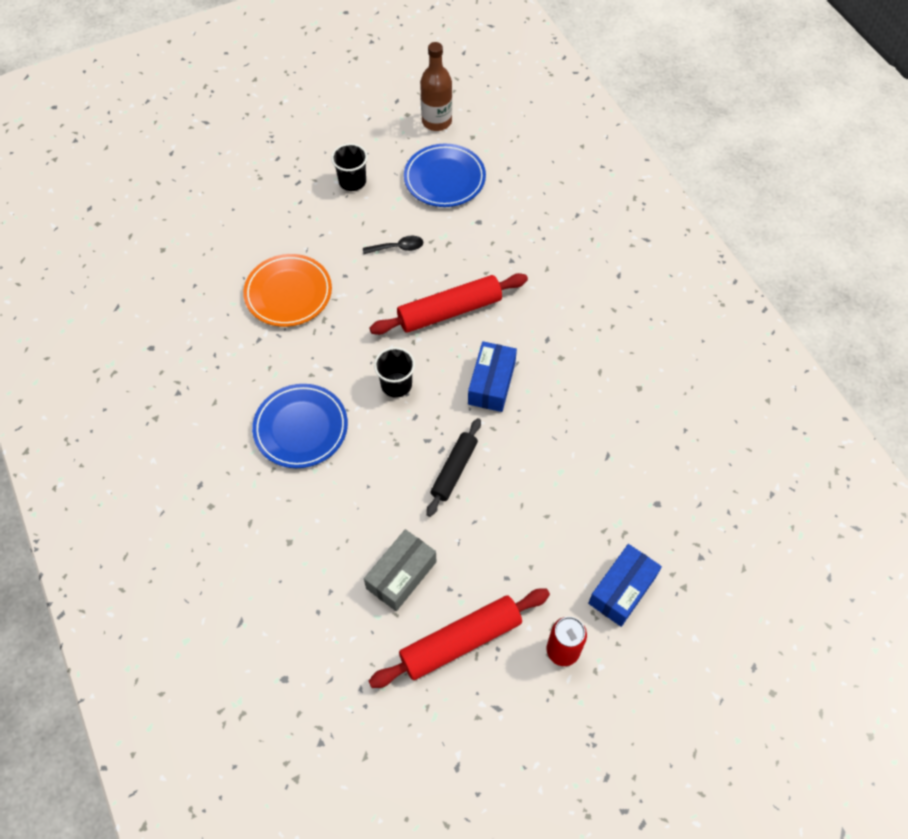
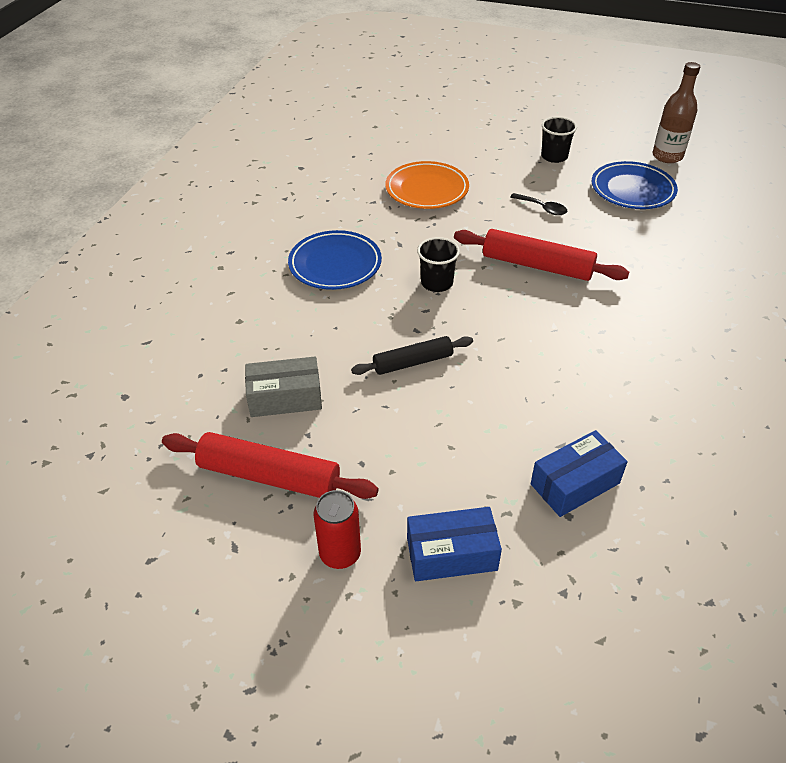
camera: 45 degrees right, 15 degrees down
(491, 383) = (515, 329): blue box -> blue box (575, 483)

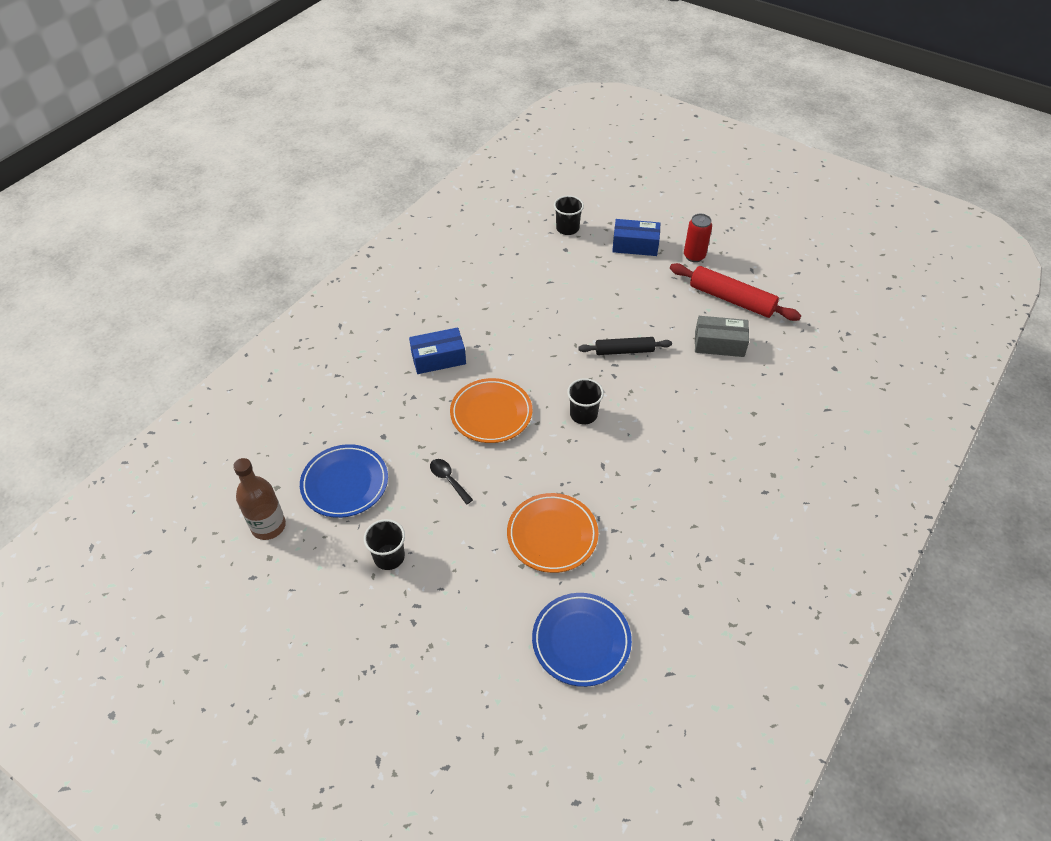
camera: 165 degrees left, 5 degrees up
(335, 264) = (667, 454): blue plate -> blue plate (581, 641)
(537, 265) = (491, 413): red rolling pin -> orange plate
(575, 483) = (553, 262): blue box -> blue box (438, 358)
(588, 566) = (567, 228): none -> black cup

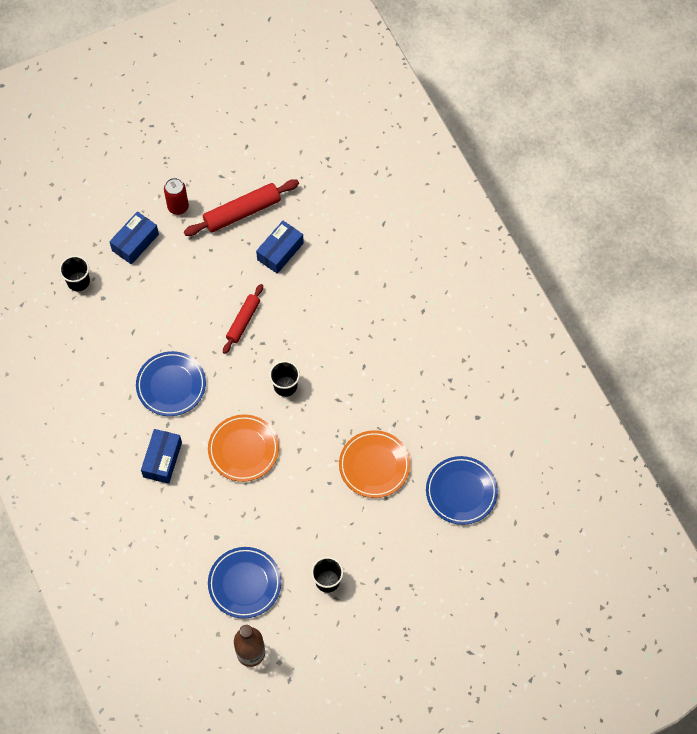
camera: 60 degrees left, 15 degrees up
(448, 479) = (286, 510): black spoon -> none
(518, 330) = (171, 385): none -> blue plate
(624, 351) = (243, 321): black rolling pin -> red rolling pin
(719, 344) = (280, 251): grey box -> blue box

